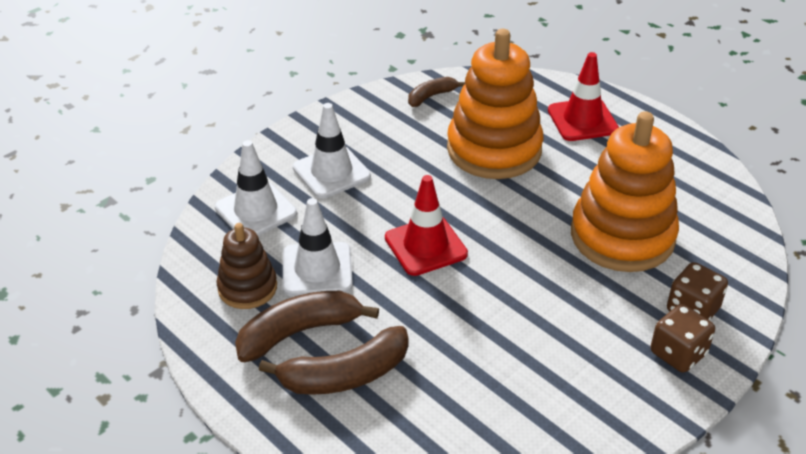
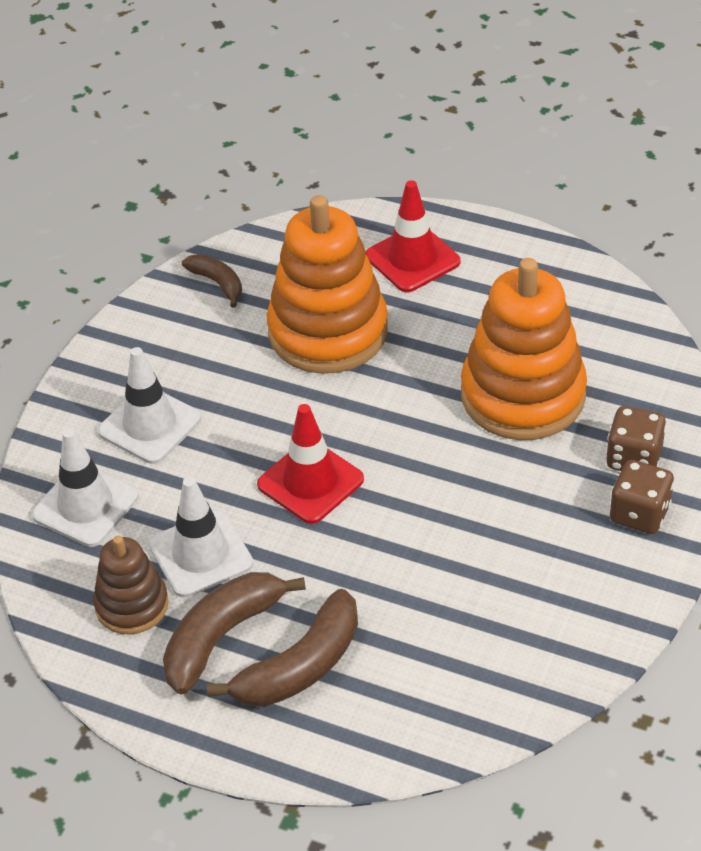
camera: 20 degrees left, 5 degrees up
(431, 96) = (217, 283): brown banana -> brown banana turned 105 degrees clockwise

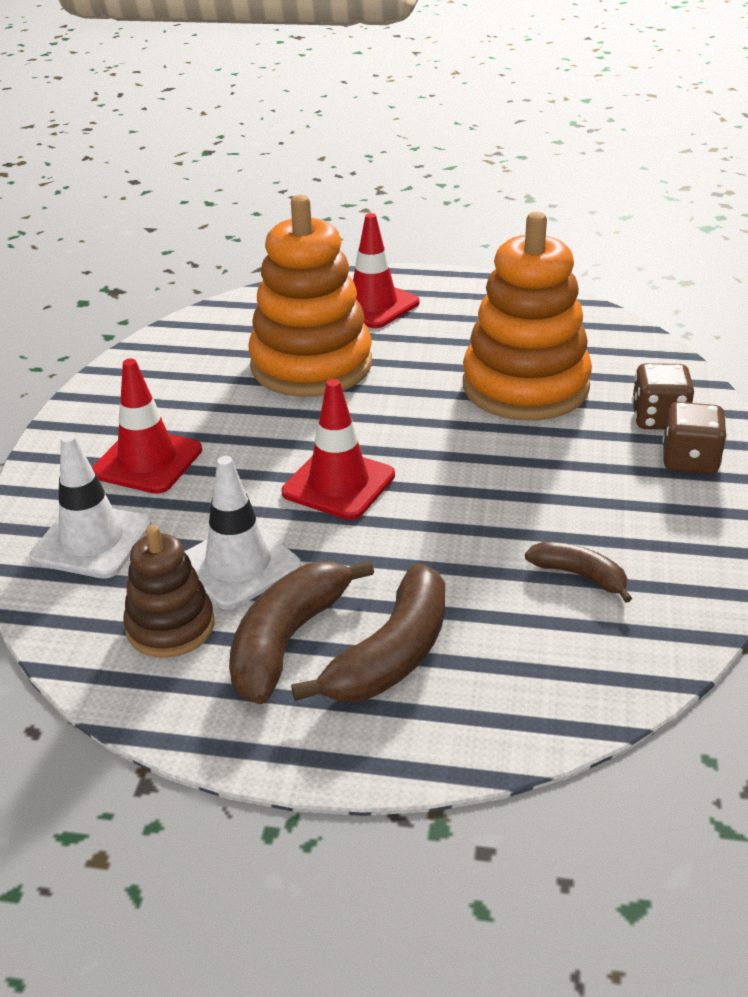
camera: 15 degrees left, 10 degrees down
(149, 425) = (147, 461): white traffic cone -> red traffic cone
(217, 283) = (187, 344): brown banana -> brown banana (579, 575)

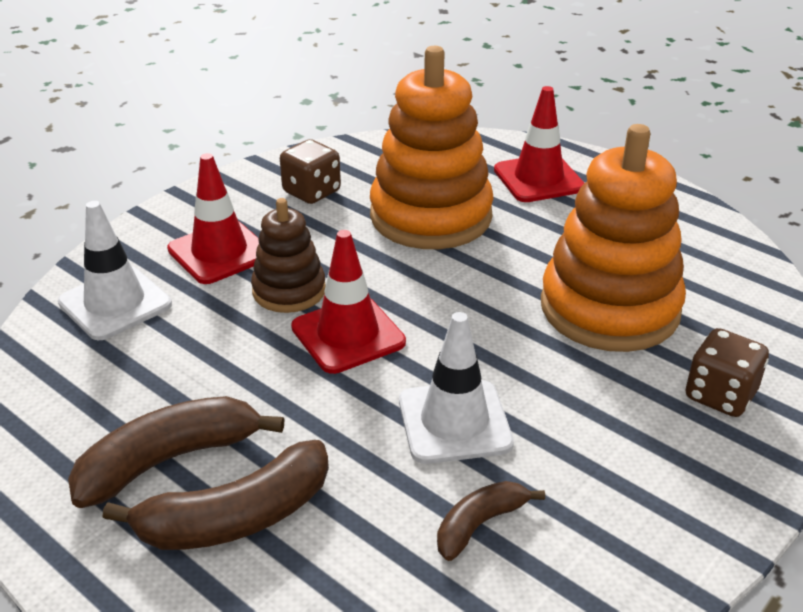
camera: 30 degrees right, 0 degrees up
(170, 626) = (97, 403): brown stacking toy -> brown stacking toy (289, 291)
(238, 565) = (198, 373): white traffic cone -> white traffic cone (454, 422)
(579, 575) = (479, 524): brown banana -> brown banana turned 105 degrees counterclockwise
(689, 461) = (712, 454): brown dice -> brown dice (311, 192)

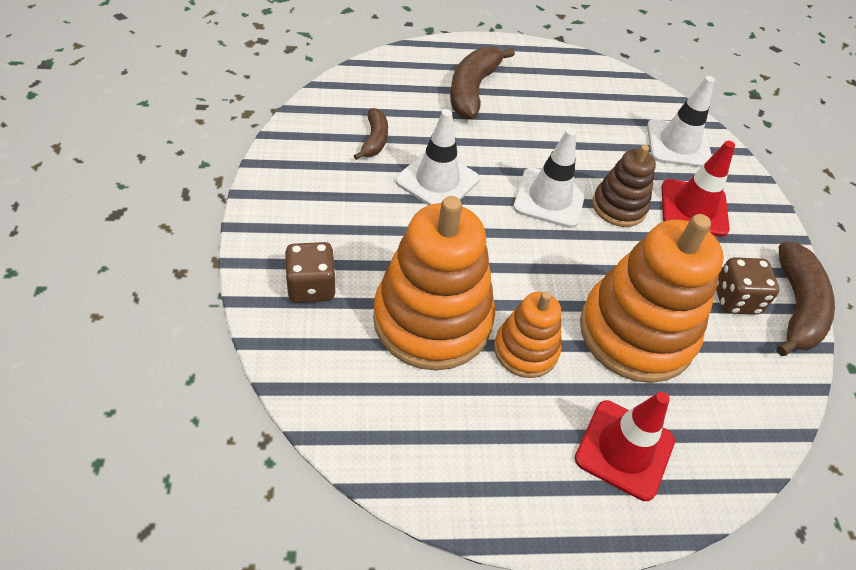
camera: 130 degrees right, 15 degrees up
(169, 460) = (530, 94): brown banana -> brown banana (796, 307)
(348, 335) = (550, 198): red traffic cone -> white traffic cone
(544, 251) = (526, 350): none -> orange stacking toy

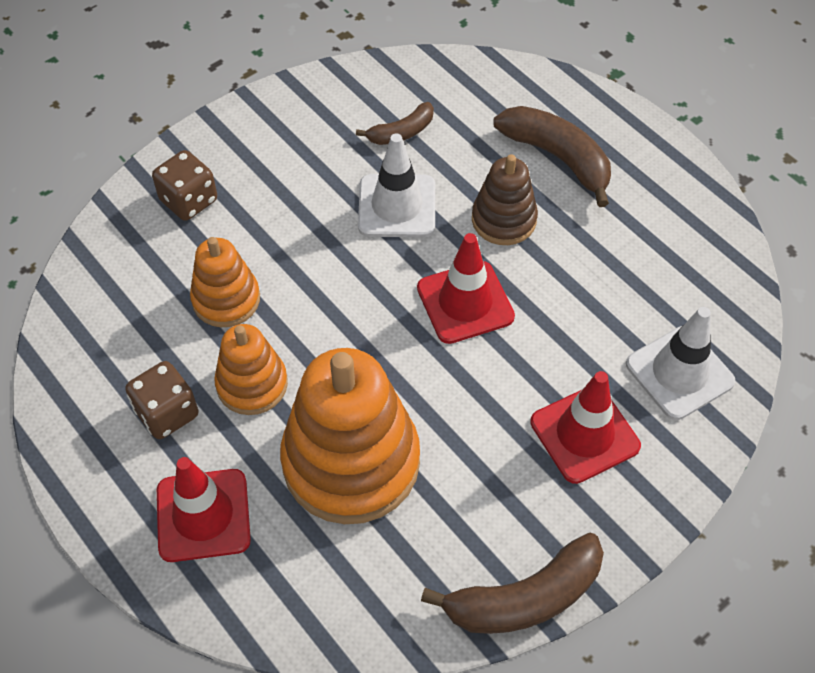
camera: 60 degrees right, 5 degrees up
(432, 320) = (226, 299): orange stacking toy -> orange stacking toy, size x0.54
(473, 90) = (557, 158): brown banana -> brown banana turned 60 degrees clockwise
(550, 198) = (465, 302): white traffic cone -> red traffic cone
(619, 206) = (514, 365): brown stacking toy -> brown stacking toy (504, 220)
(735, 299) = (480, 532): brown dice -> brown dice (167, 413)

